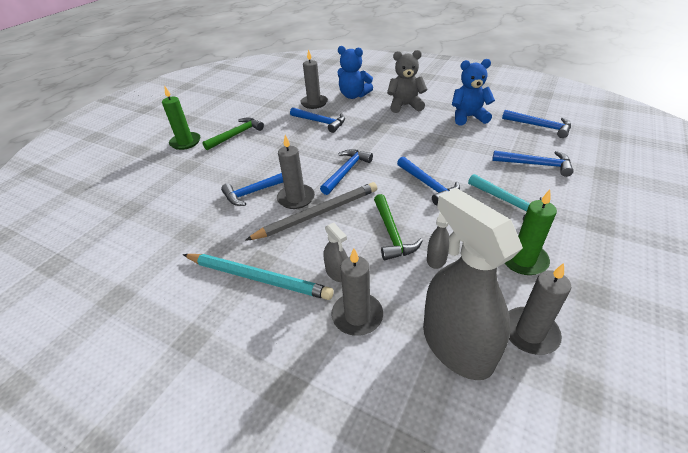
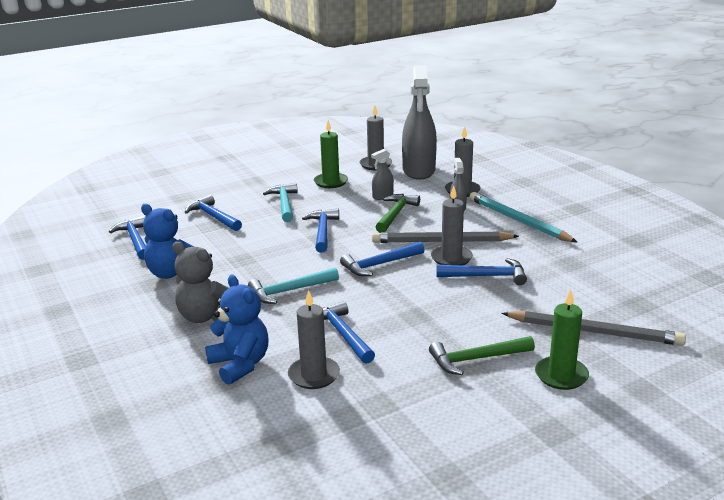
camera: 150 degrees left, 15 degrees down
(166, 174) = (594, 331): none -> grey pencil
(381, 132) = (289, 291): none -> turquoise hammer

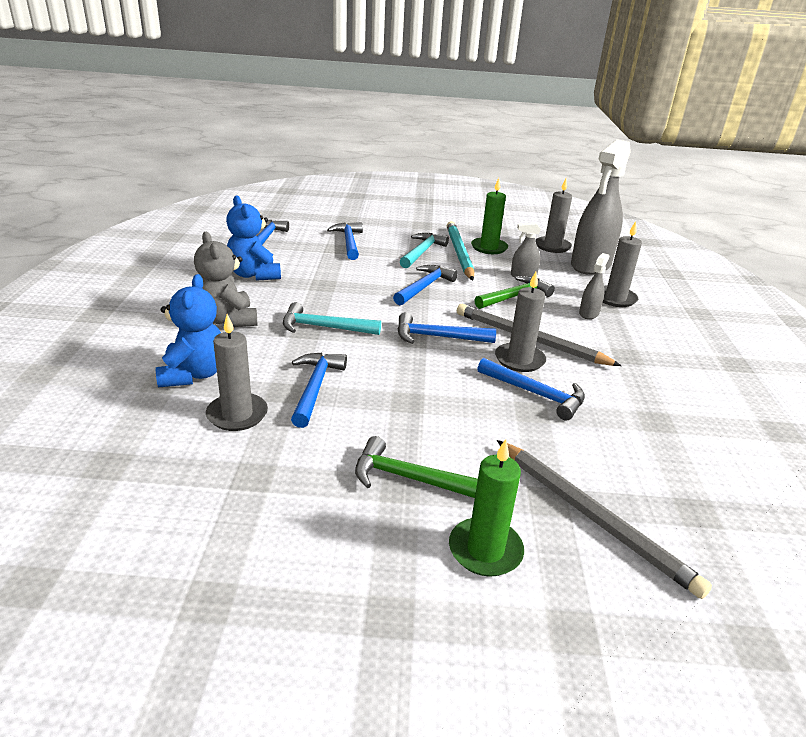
camera: 30 degrees right, 5 degrees up
(518, 221) = (644, 351): turquoise pencil -> turquoise pencil (459, 253)

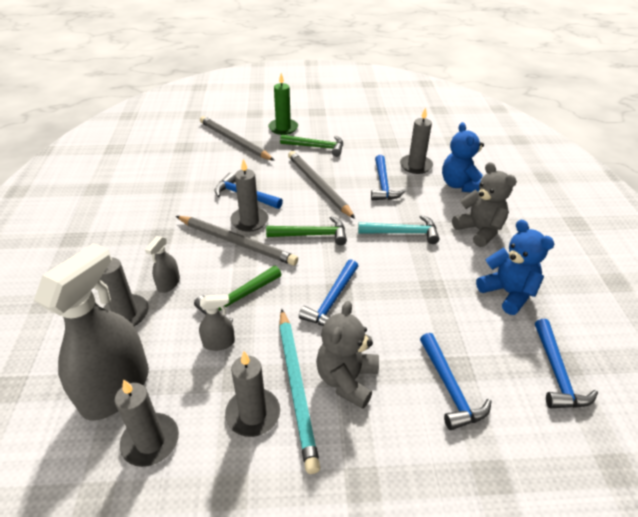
camera: 175 degrees right, 10 degrees up
(420, 397) = (318, 186): none -> grey pencil
(422, 252) = (346, 380): turquoise hammer -> grey teddy bear
(438, 337) = (312, 235): blue hammer -> green hammer
(489, 248) = (253, 414): green candle -> grey candle

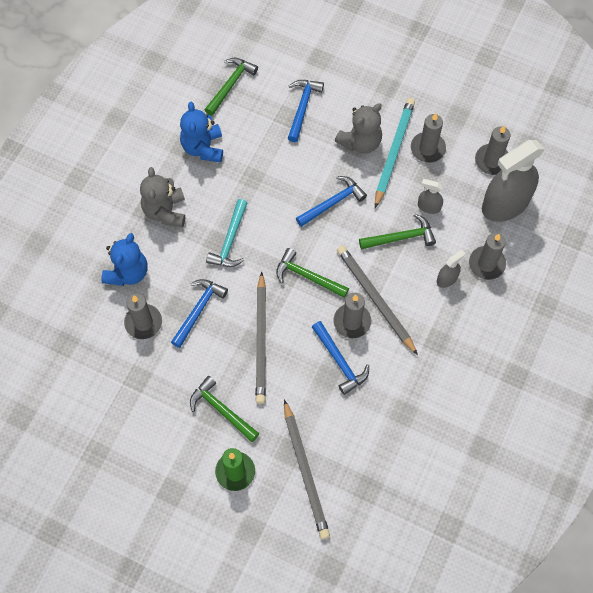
camera: 150 degrees left, 25 degrees up
(403, 233) = (230, 240): turquoise hammer -> turquoise hammer turned 105 degrees counterclockwise
(556, 373) = (230, 85): blue hammer -> green hammer

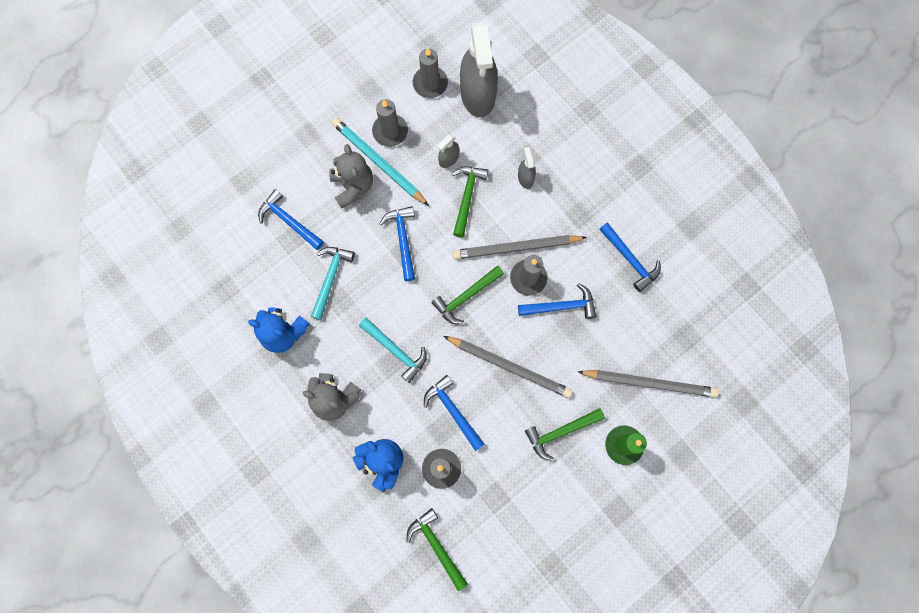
camera: 65 degrees left, 10 degrees up
(230, 85) = (228, 277): green hammer -> green hammer (436, 546)
(268, 161) = (330, 278): none -> turquoise hammer
(417, 405) = (630, 259): none -> blue hammer
(486, 264) = (527, 138): grey candle -> none

